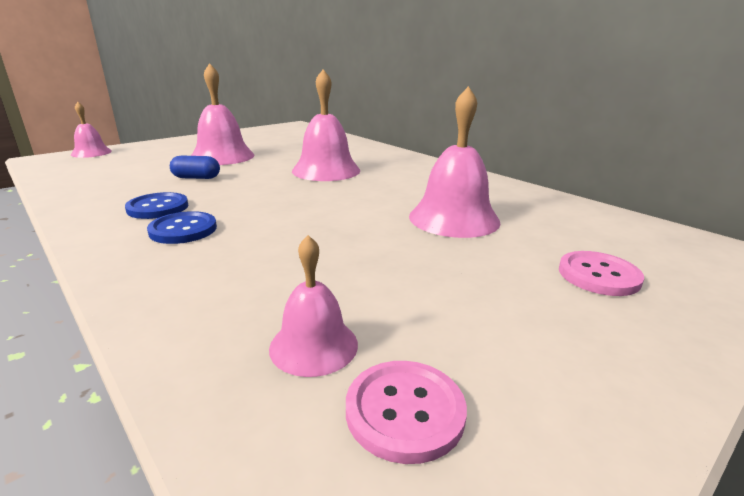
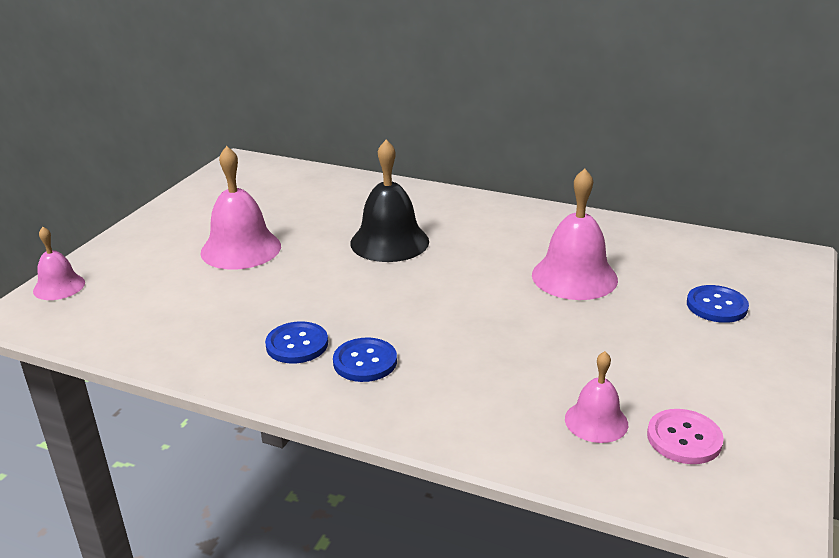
camera: 25 degrees left, 5 degrees up
(196, 178) = (268, 292): blue capsule -> none
(326, 170) = (389, 242): pink bell -> black bell
(598, 275) = (716, 306): pink button -> blue button

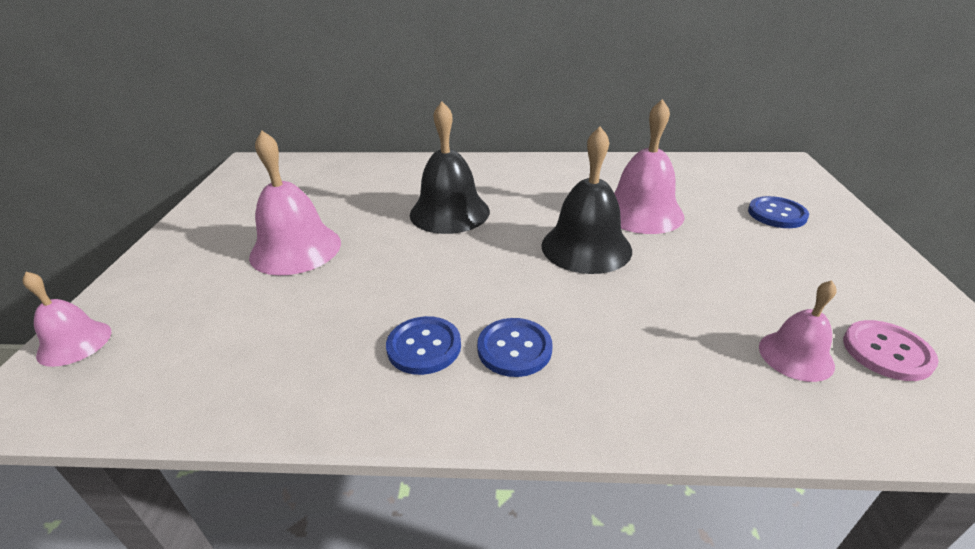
camera: 20 degrees left, 5 degrees up
(491, 297) = (586, 247): none -> black bell

